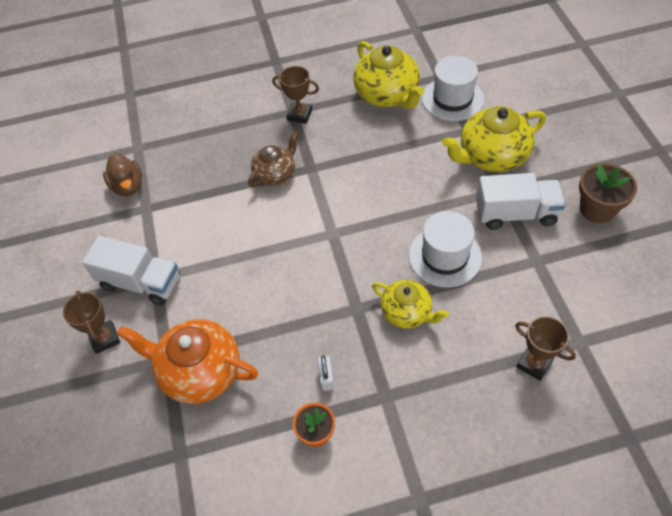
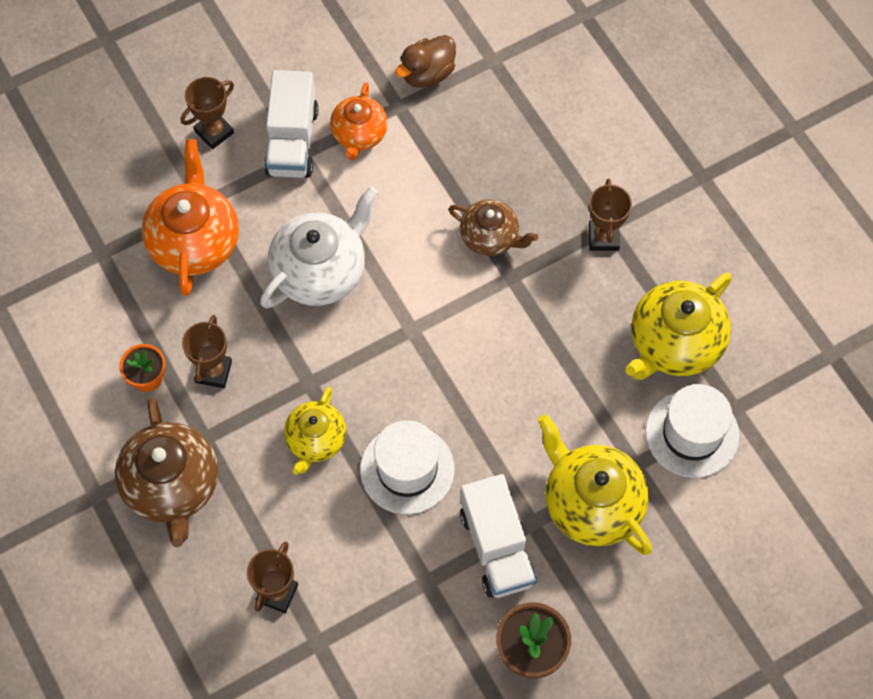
camera: 70 degrees right, 10 degrees up
(157, 237) = (359, 134): none -> orange teapot
(262, 283) = (320, 271): none -> white teapot
(326, 378) = (213, 372): white padlock -> brown trophy
(424, 430) = (172, 486): none -> brown teapot

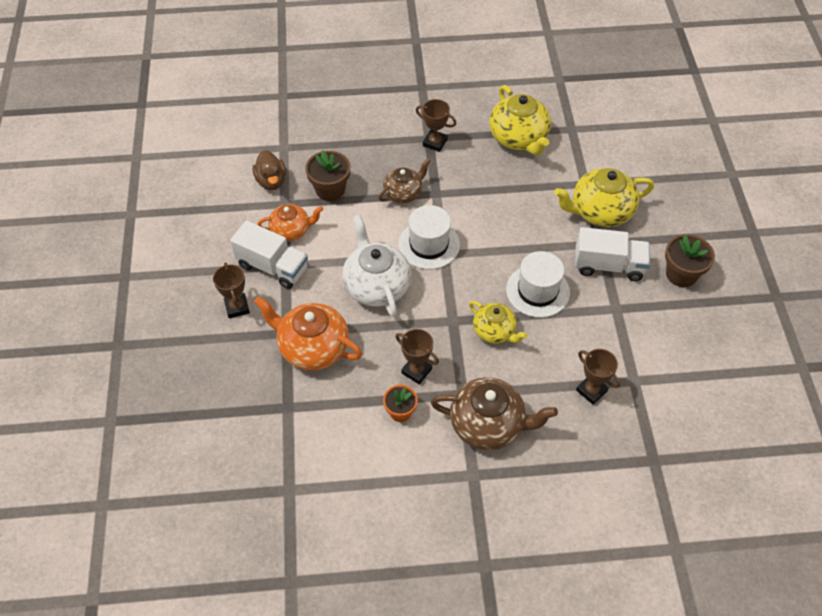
camera: 65 degrees left, 10 degrees down
(359, 134) = (291, 230): orange teapot -> orange teapot turned 45 degrees counterclockwise
(449, 147) = (330, 189): none -> brown flower pot
(692, 433) = (578, 152): white hat -> white hat (429, 244)

